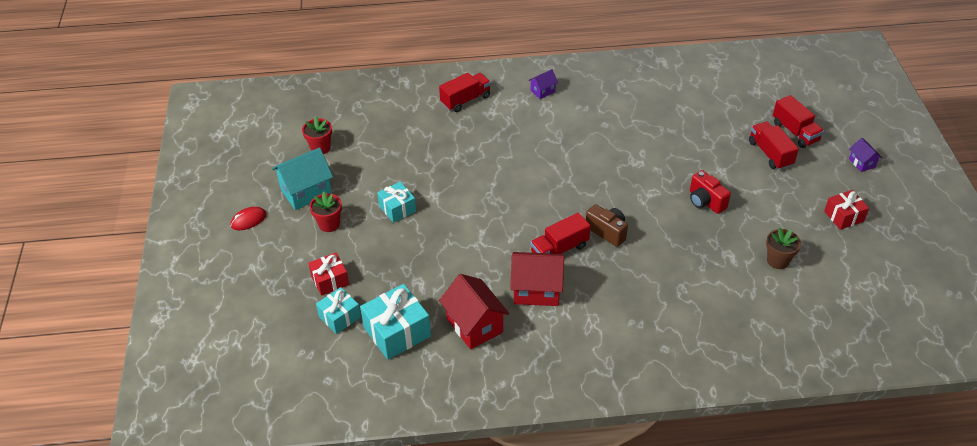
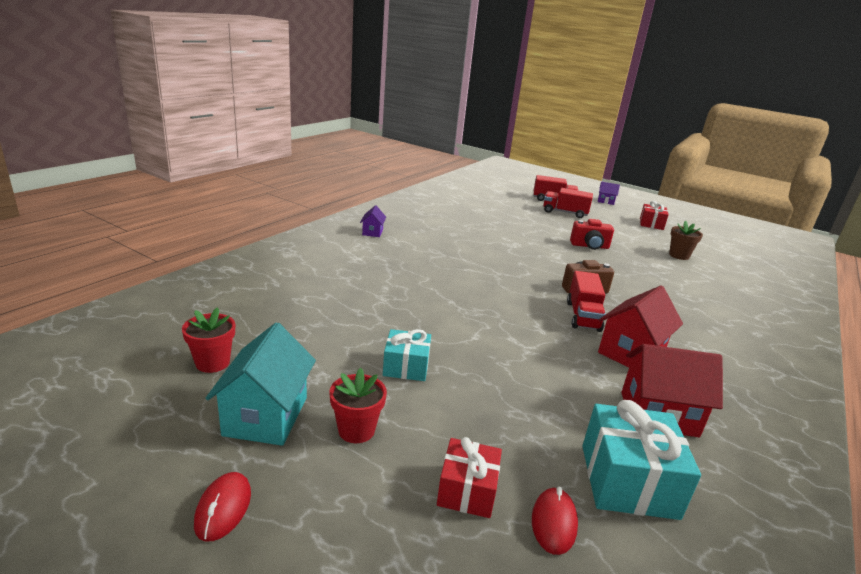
camera: 55 degrees left, 20 degrees down
(339, 317) = (554, 523): turquoise gift -> red mouse
(465, 100) = (317, 259): red truck -> none

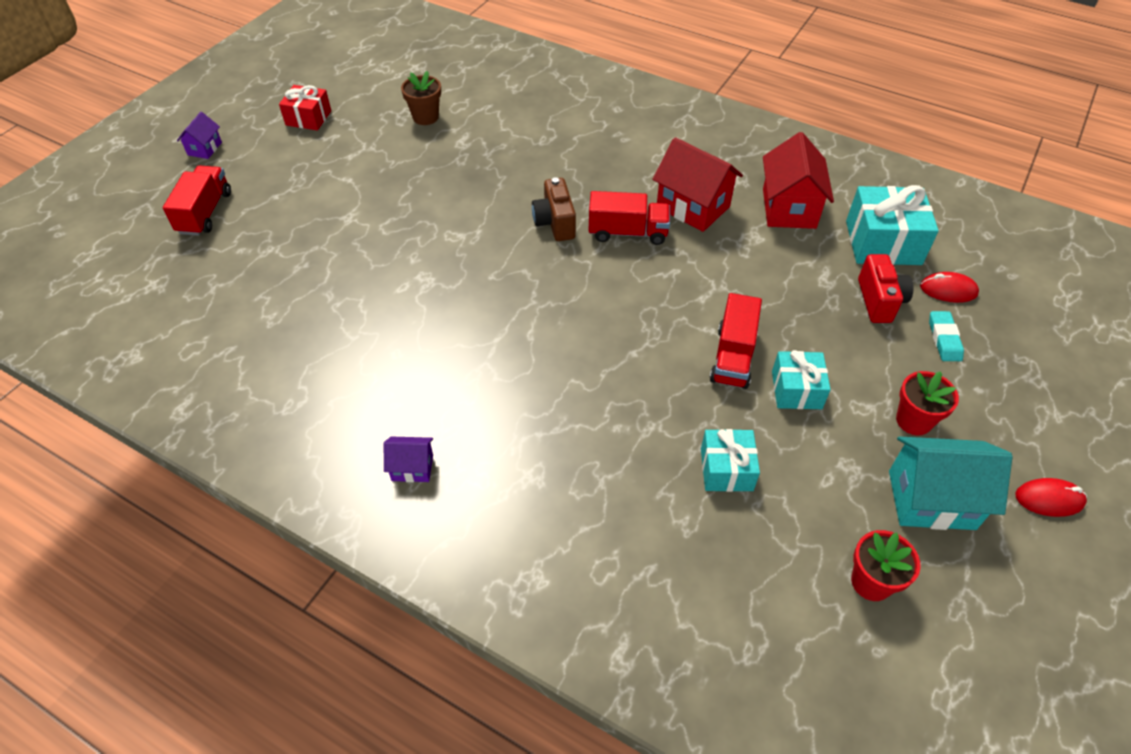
camera: 90 degrees left, 25 degrees up
(337, 320) = (726, 469): none -> turquoise gift
(467, 490) = (944, 339): red gift -> turquoise eraser
(565, 213) = (270, 206): red truck -> red truck (732, 357)
(589, 246) = (412, 197): red camera -> red camera (879, 301)

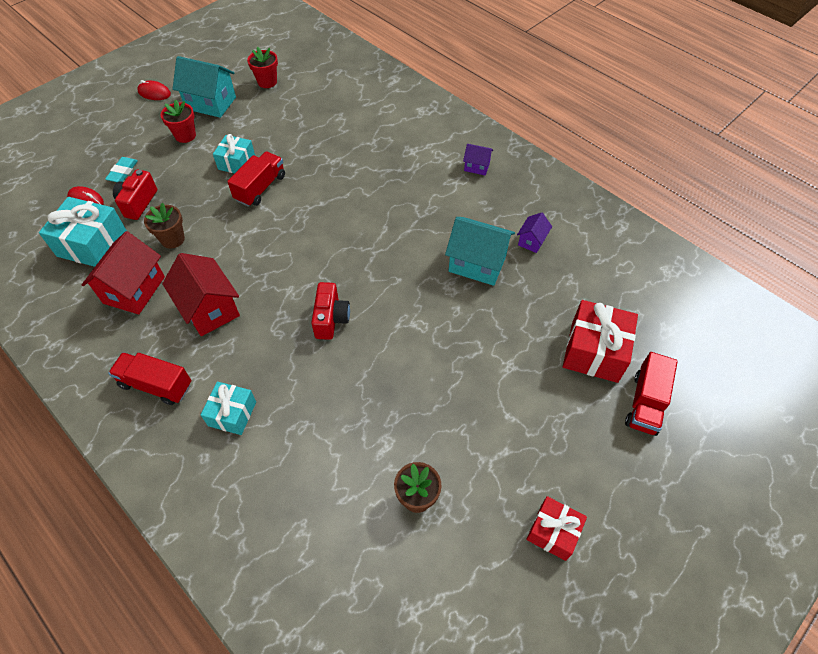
camera: 165 degrees left, 5 degrees up
(204, 148) = (667, 504): purple house -> purple house (531, 241)
(251, 247) = (594, 351): none -> red gift
(394, 314) = (477, 263): none -> turquoise house
(555, 223) = (331, 319): brown camera -> red camera
(628, 232) = (276, 296): red truck -> red truck (156, 385)
(726, 469) = (304, 134): turquoise gift -> turquoise gift (232, 414)
(794, 266) = (173, 239): none -> brown flower pot

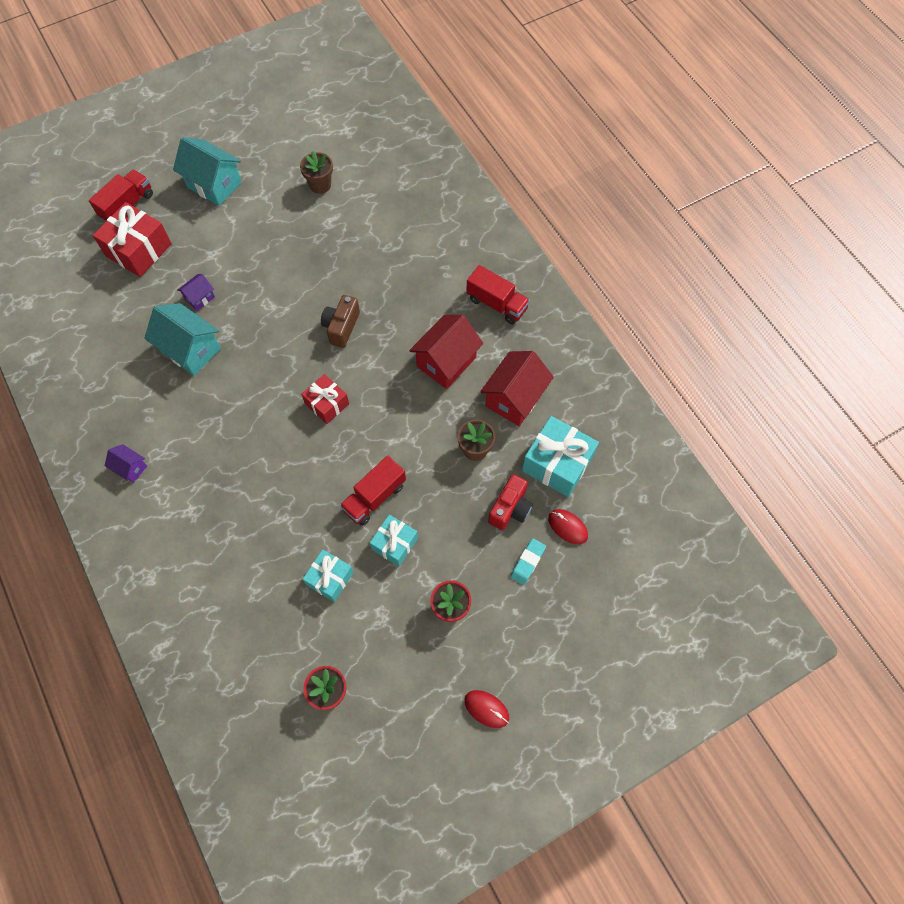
camera: 165 degrees left, 10 degrees up
(209, 309) = (446, 362): red house -> red house turned 60 degrees clockwise
(211, 103) = (412, 665): turquoise house -> turquoise house (214, 185)
(232, 414) = (438, 268): turquoise gift -> turquoise gift (330, 578)
(331, 319) = (341, 327): red camera -> brown camera
(531, 241) = (127, 361): purple house -> purple house (200, 298)
(553, 532) = (241, 148): red gift -> red gift (327, 404)

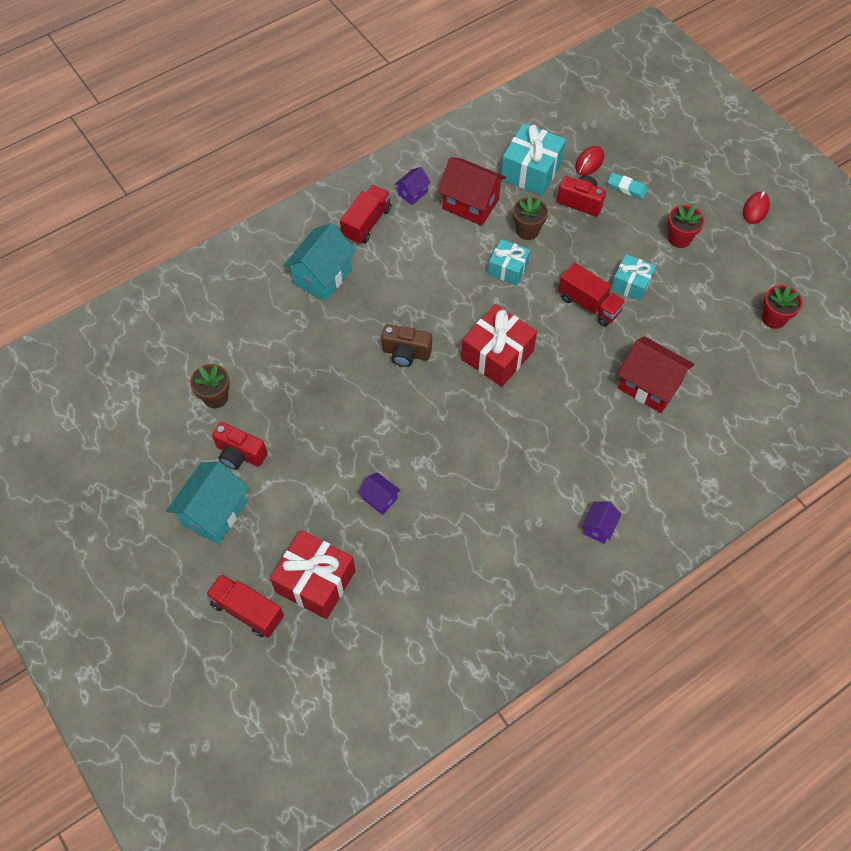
camera: 95 degrees left, 5 degrees down
(190, 350) = (449, 495): turquoise house -> turquoise house (322, 276)
(263, 201) = (240, 454): none -> red camera
(327, 404) = (497, 355): red gift -> red gift, size x1.61
(330, 578) = (674, 330): turquoise gift -> turquoise gift (508, 269)
(446, 362) = (437, 259): red house -> red house (649, 386)
(532, 346) = (412, 193): none -> purple house

